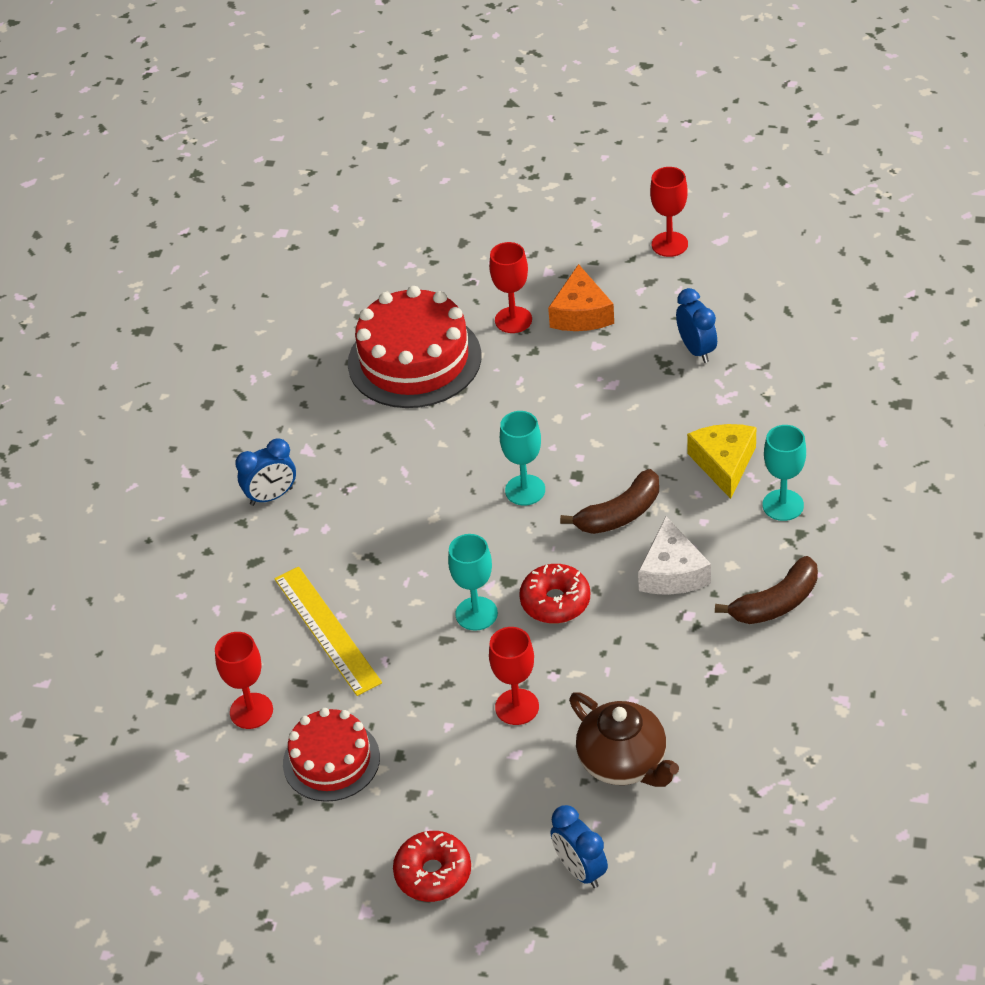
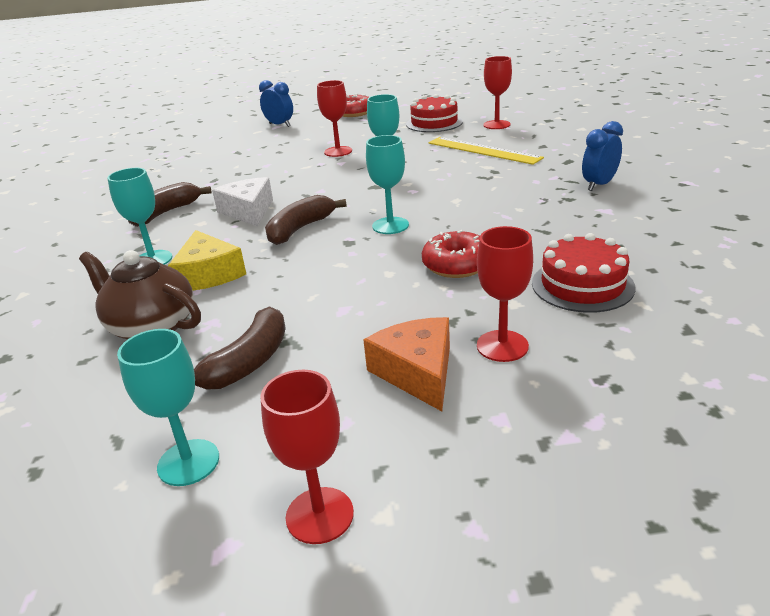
camera: 160 degrees right, 15 degrees down
(414, 360) = (582, 285): red cake -> red cake, size x0.62
(555, 601) = (333, 185): red donut -> red donut (457, 265)
(623, 762) = (265, 149): brown teapot -> brown teapot (152, 327)
(696, 350) = (248, 363): blue clock -> brown banana
(740, 286) = (188, 462): none -> turquoise goblet

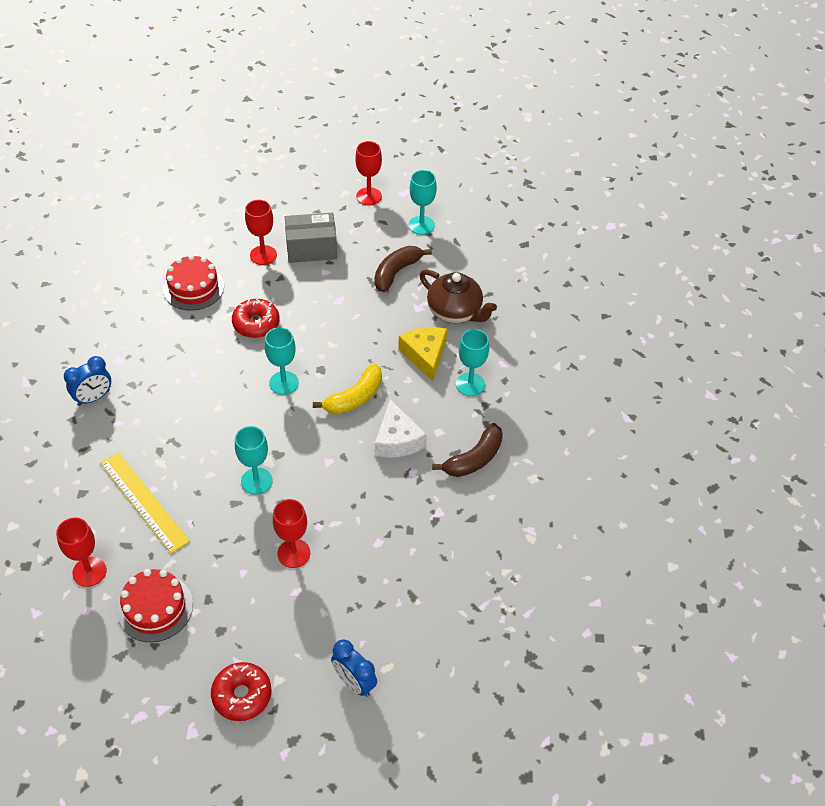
camera: 175 degrees left, 20 degrees up
(300, 229) = (355, 397): brown banana -> yellow banana
(417, 372) = (311, 248): orange cheese -> grey box

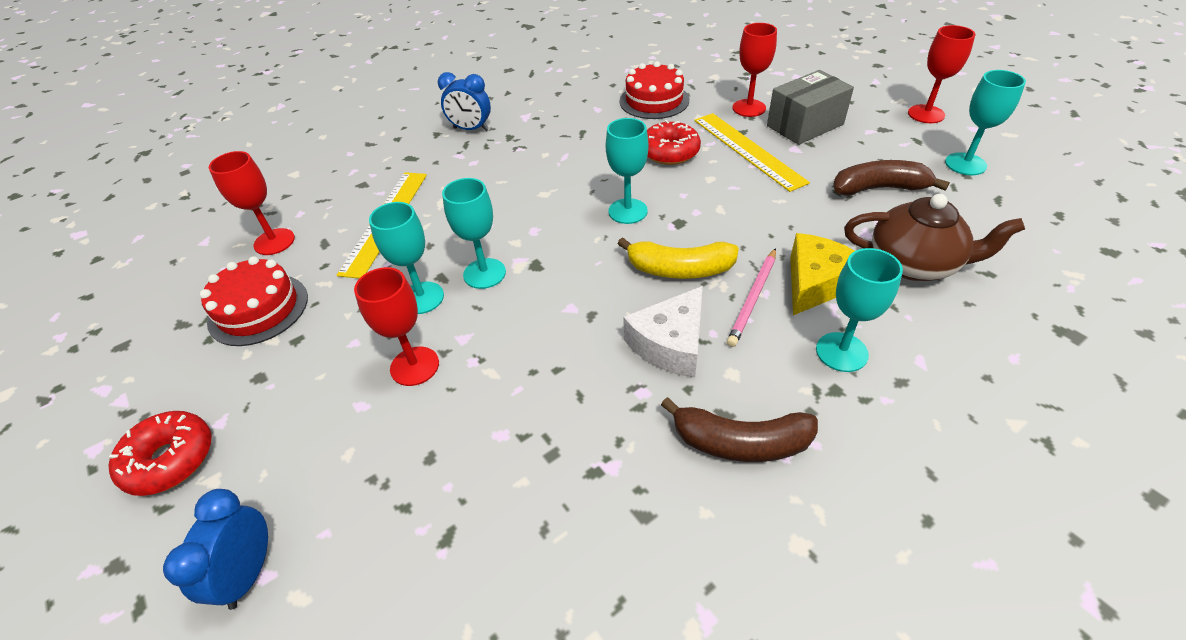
camera: 55 degrees right, 5 degrees down
(242, 521) = (422, 298): none -> turquoise goblet
(300, 291) = (748, 150): none -> yellow ruler
(311, 248) = (805, 125): grey box -> grey box turned 75 degrees counterclockwise
(407, 386) = (753, 299): none -> pink pencil
(455, 311) = (914, 264): brown teapot -> brown teapot turned 75 degrees counterclockwise

